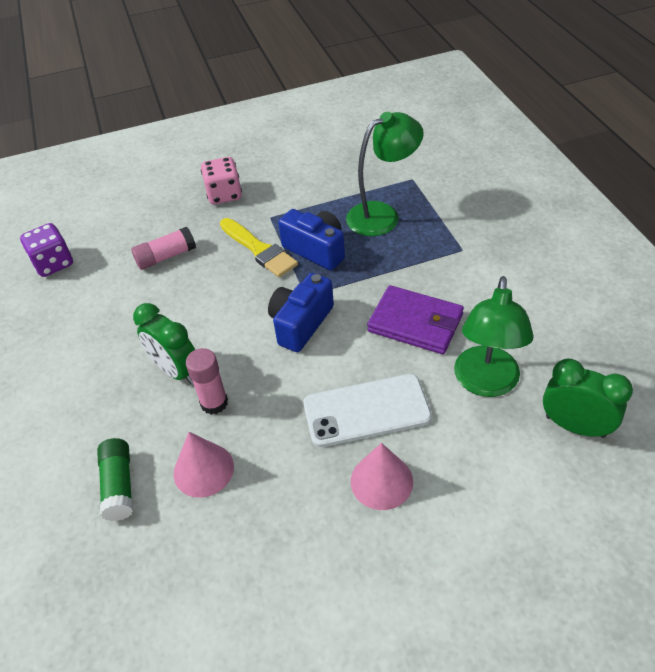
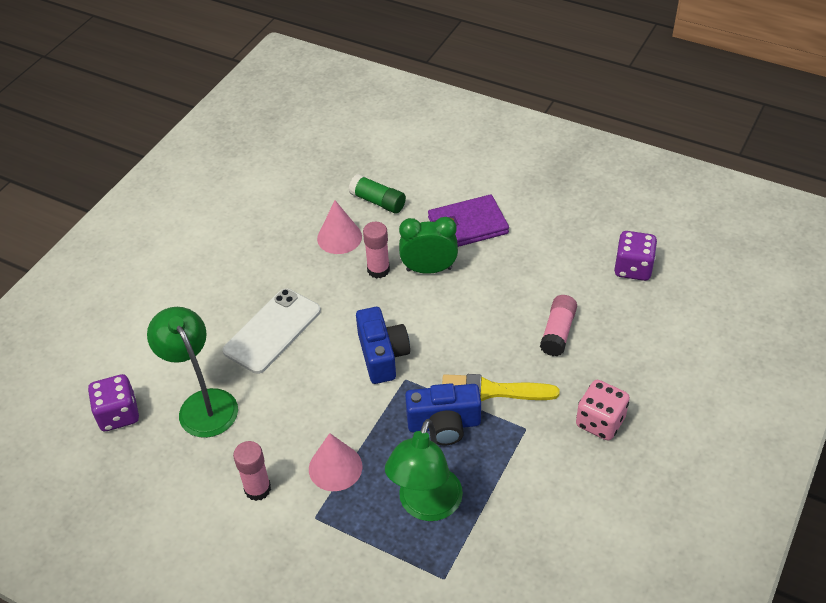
camera: 135 degrees right, 0 degrees up
(381, 481) = (225, 300): pink cone -> pink cone (335, 467)
(415, 323) = (294, 415): purple wallet -> purple wallet (467, 225)
(489, 289) = (257, 489): none -> pink glue stick
(575, 426) = (118, 414): green clock -> purple dice

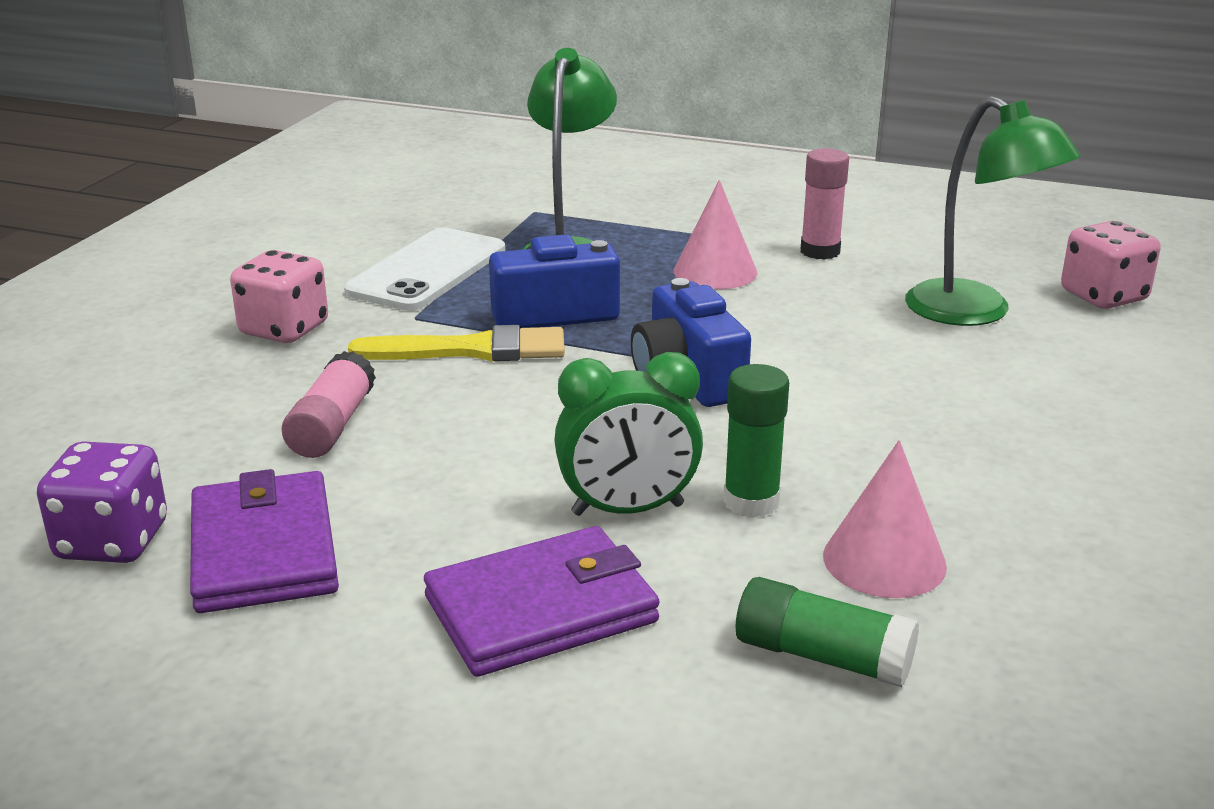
camera: 170 degrees right, 20 degrees down
(118, 414) = (1103, 296): purple dice -> pink dice
(272, 331) = (925, 396): white phone -> white phone (427, 270)
(378, 270) = (751, 502): pink glue stick -> green glue stick
(572, 260) = (264, 549): none -> purple wallet

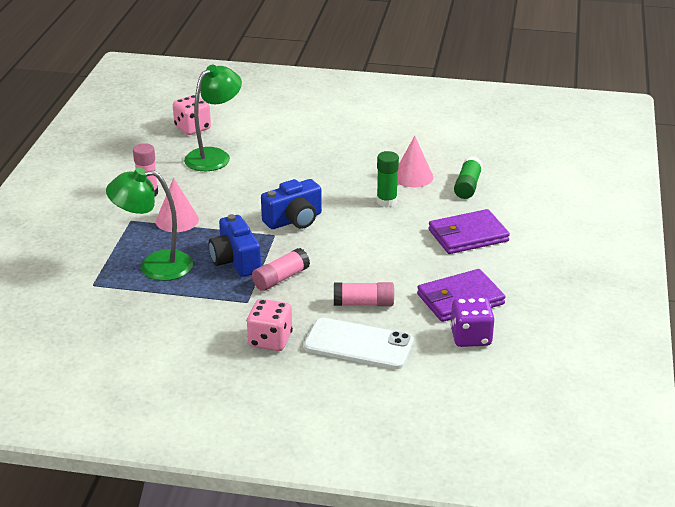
camera: 100 degrees left, 5 degrees up
(427, 270) = (186, 308): white phone -> white phone (358, 344)
(471, 350) = (280, 278): yellow brush -> pink glue stick
(541, 609) = (468, 235): purple wallet -> purple wallet turned 75 degrees counterclockwise
(628, 510) = (402, 225): green clock -> none

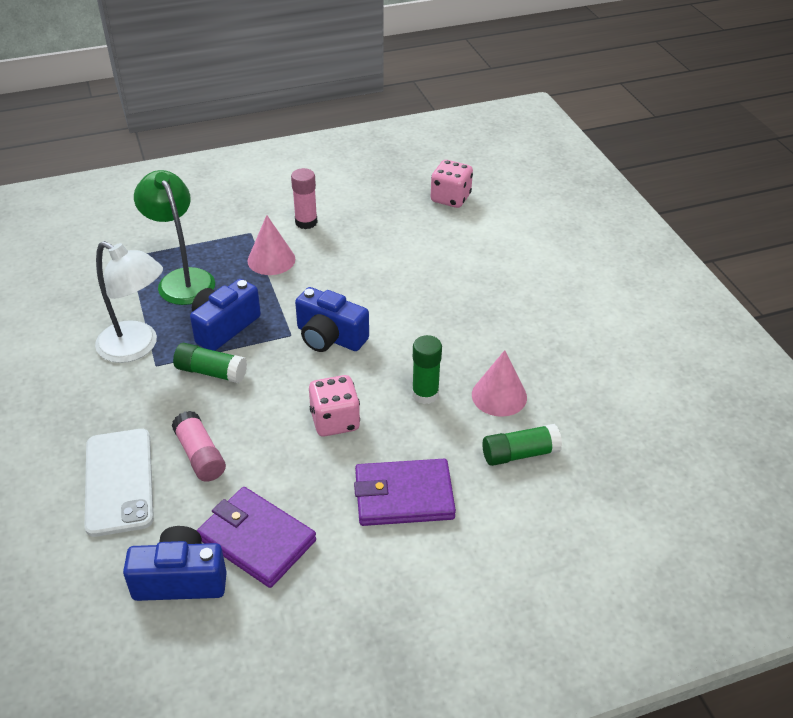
camera: 60 degrees right, 10 degrees up
(214, 156) = (409, 234): green lamp -> none
(217, 305) = (137, 347): none -> white lamp
(270, 340) = (94, 409): pink dice -> pink dice (335, 421)
(280, 278) = (211, 372): pink glue stick -> green glue stick
(468, 235) = (403, 496): purple wallet -> purple wallet turned 45 degrees counterclockwise
(470, 337) = (181, 579): purple dice -> blue camera

